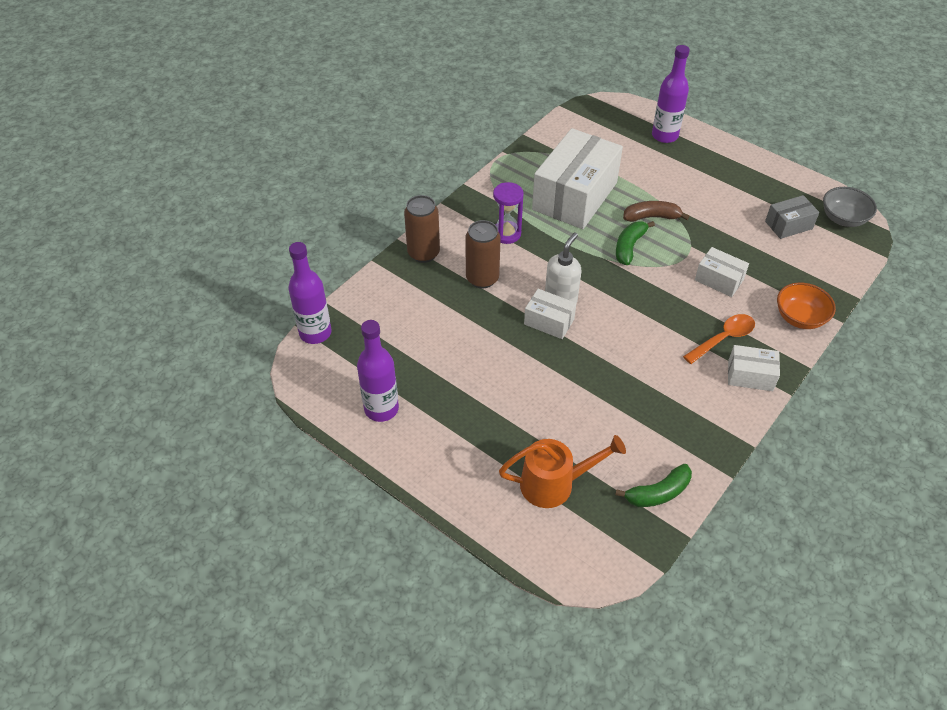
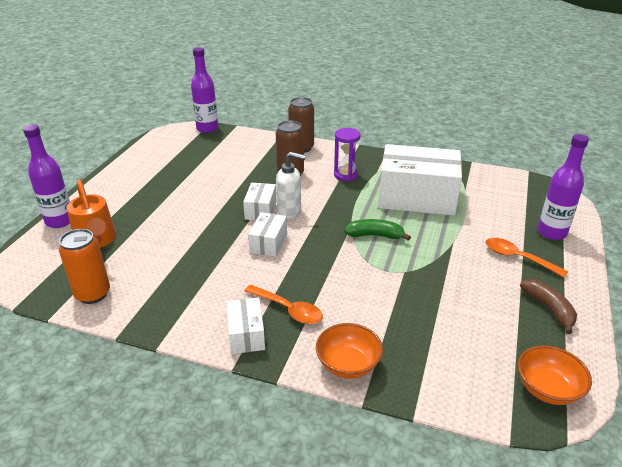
camera: 70 degrees right, 15 degrees down
(381, 409) = (150, 162): purple bottle -> purple bottle (60, 221)
(651, 217) = (425, 242): brown banana -> brown banana (549, 309)
(658, 493) = (93, 294): green banana -> orange can
(693, 170) = (518, 258): none -> orange spoon
(719, 280) = (368, 296): white box -> white box (268, 243)
(788, 225) = (493, 339): grey box -> none
(843, 219) = (547, 389): grey bowl -> orange bowl

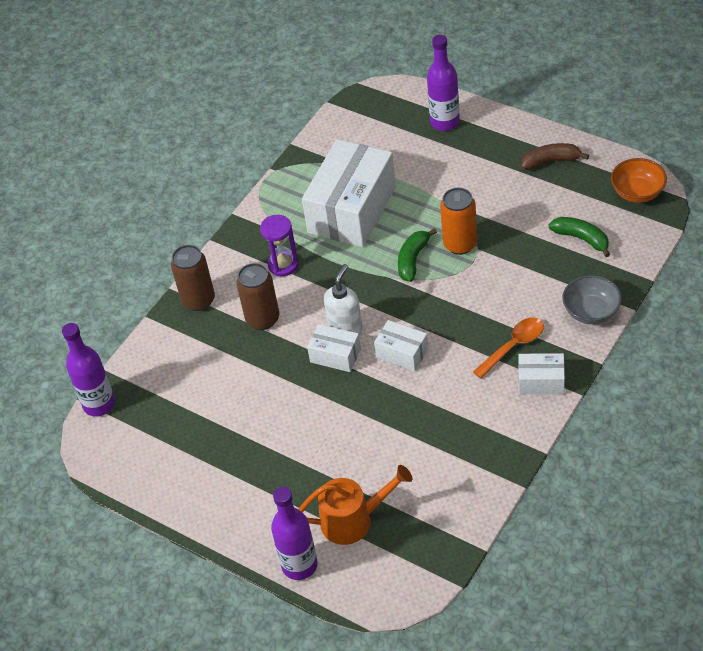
camera: 70 degrees left, 15 degrees up
(93, 294) = (454, 513): orange can -> orange can (460, 244)
(348, 364) = (591, 311): orange bowl -> grey bowl
(450, 346) = (581, 239): none -> green banana
(518, 258) = (477, 159): orange spoon -> none

